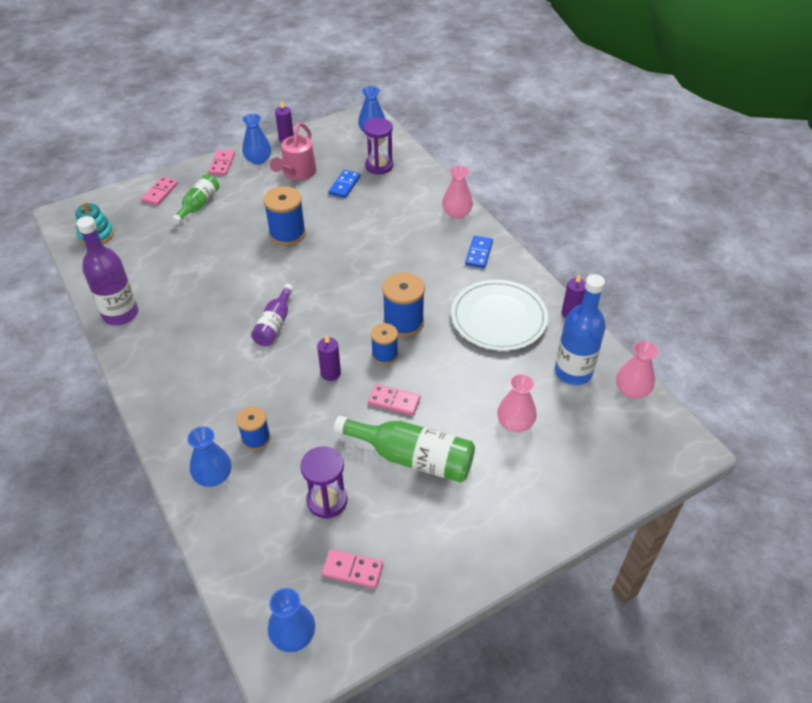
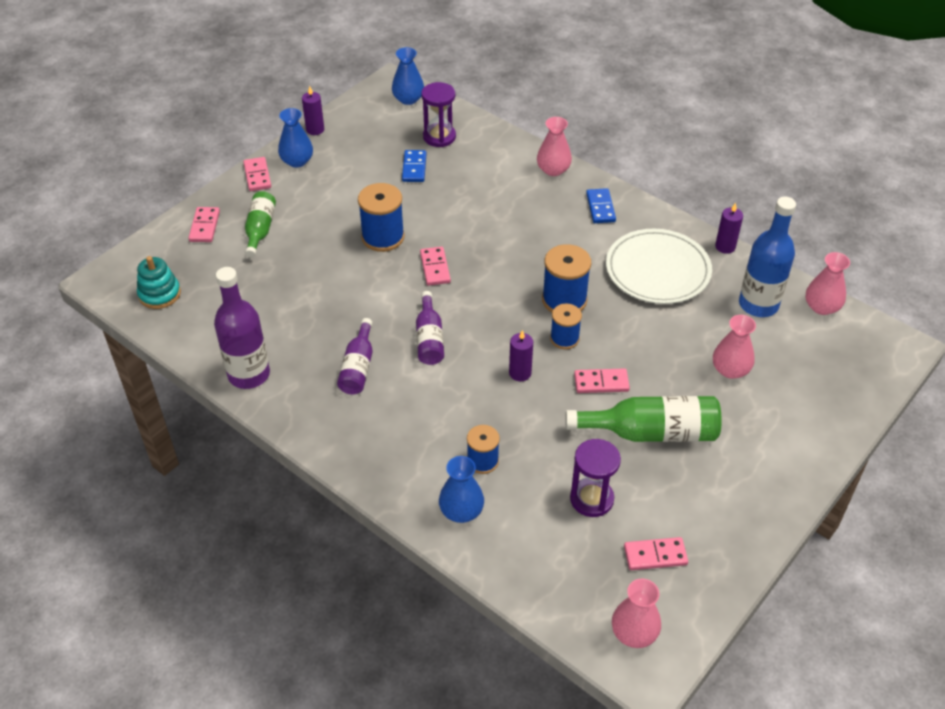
camera: 20 degrees left, 0 degrees up
(205, 332) = (358, 367): none -> purple bottle
(293, 635) = (634, 633): blue vase -> pink vase
(297, 173) = (352, 166): pink watering can -> none
(313, 268) = (435, 268): none -> pink domino

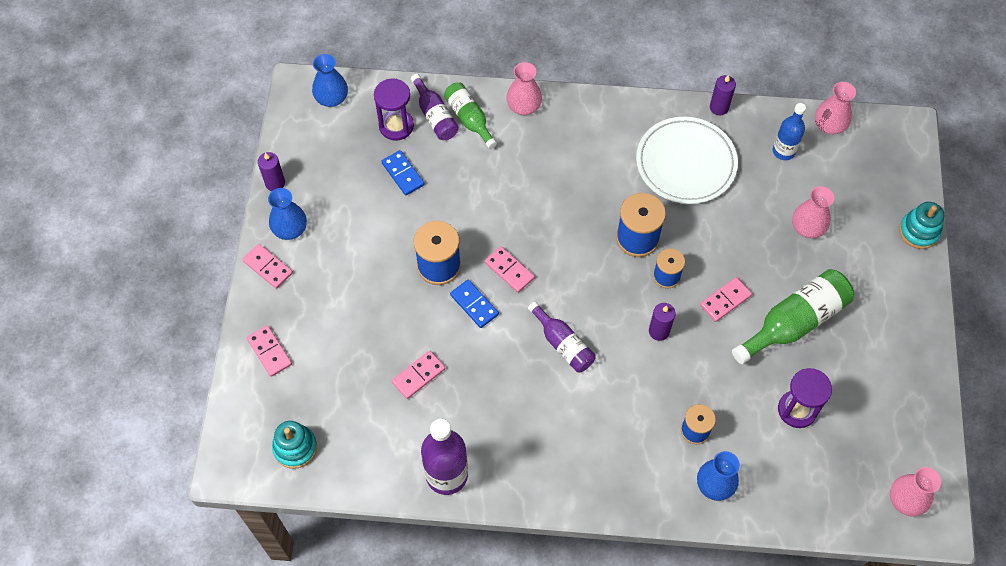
camera: 35 degrees left, 15 degrees up
(260, 230) = (324, 324): green bottle -> green bottle (469, 119)
(358, 367) = (529, 409): purple bottle -> purple bottle (435, 116)
(600, 208) = (593, 125): blue domino -> blue domino (474, 305)
(655, 555) = (874, 427): pink domino -> pink domino (418, 375)
(758, 304) = (783, 151): blue bottle -> blue bottle, size x0.62
(842, 428) = (918, 231): none -> turquoise stacking toy

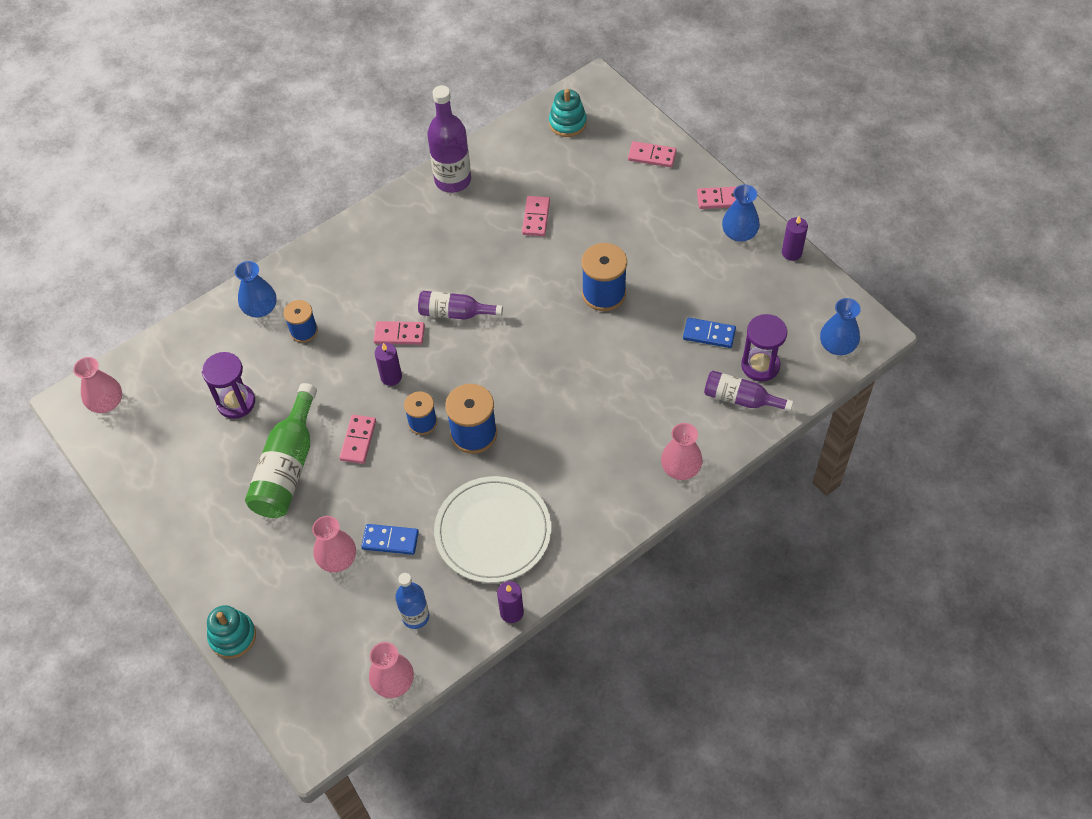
camera: 140 degrees right, 5 degrees down
(469, 119) = (711, 419): green bottle -> none
(474, 305) = (548, 288): blue domino -> blue domino (390, 540)
(509, 270) = (548, 331): pink domino -> pink domino (399, 334)

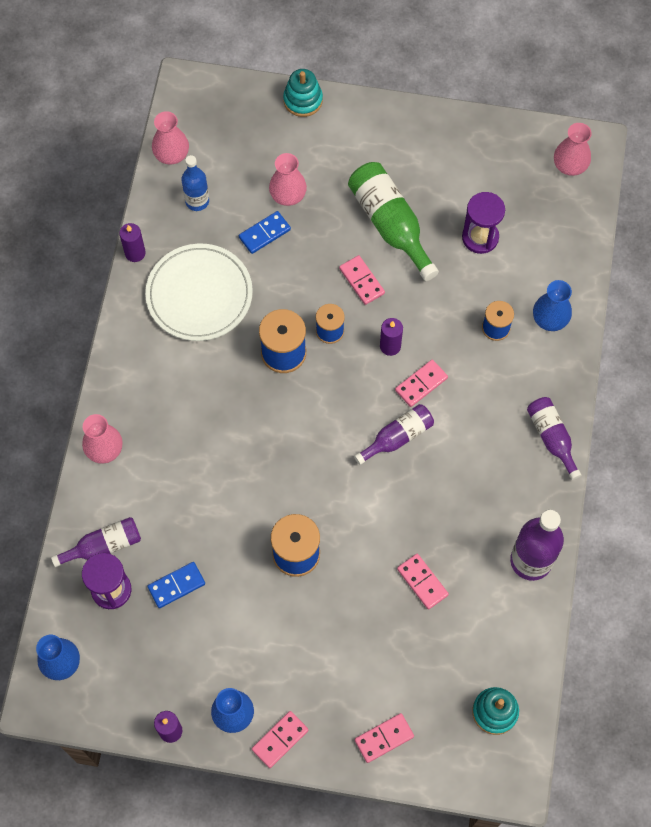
camera: 135 degrees right, 10 degrees up
(353, 236) = (551, 438): none -> purple bottle

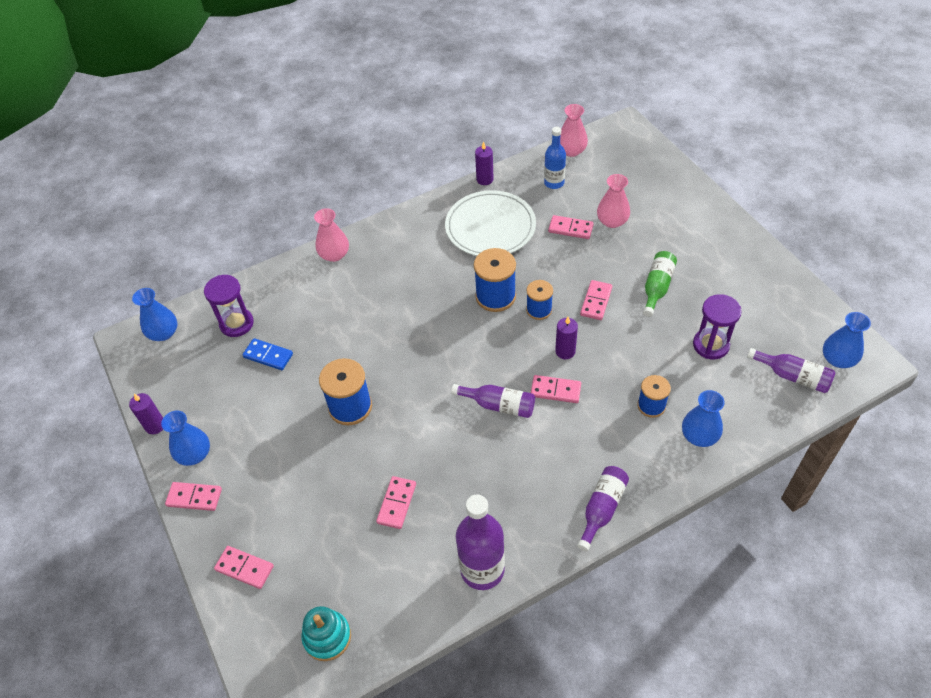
camera: 55 degrees right, 15 degrees down
(103, 546) = (265, 299): purple bottle -> purple bottle (793, 376)
(264, 233) = (570, 229): blue domino -> pink domino
(303, 100) = (688, 183): turquoise stacking toy -> none
(390, 224) = (657, 287): green bottle -> green bottle, size x0.62
(570, 165) = (838, 359): pink vase -> blue vase

